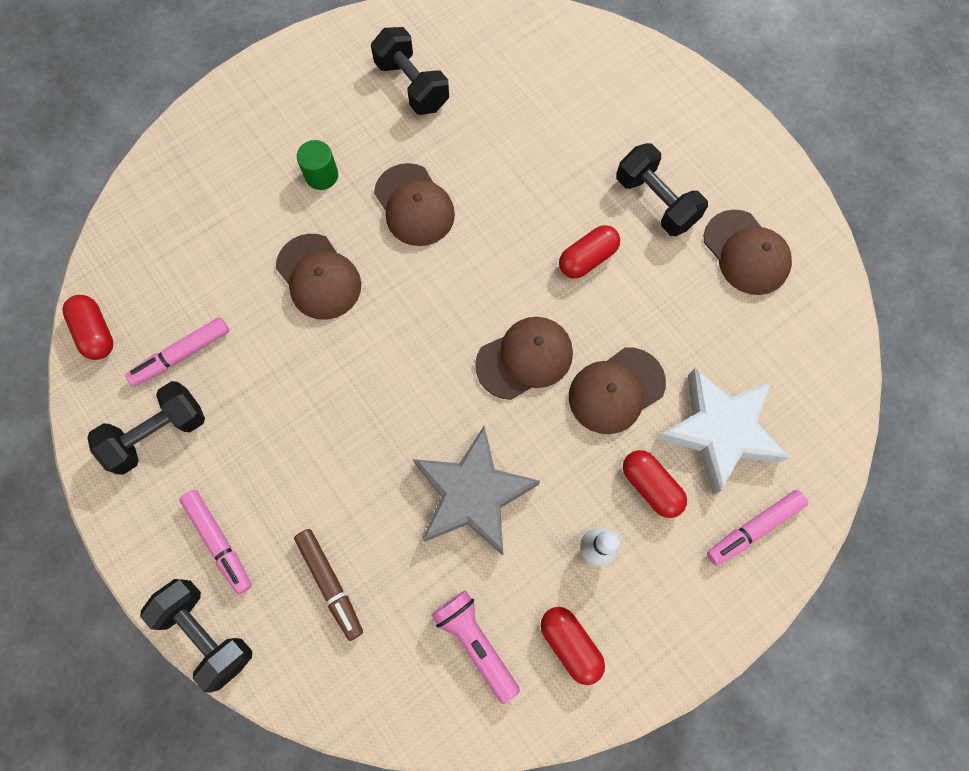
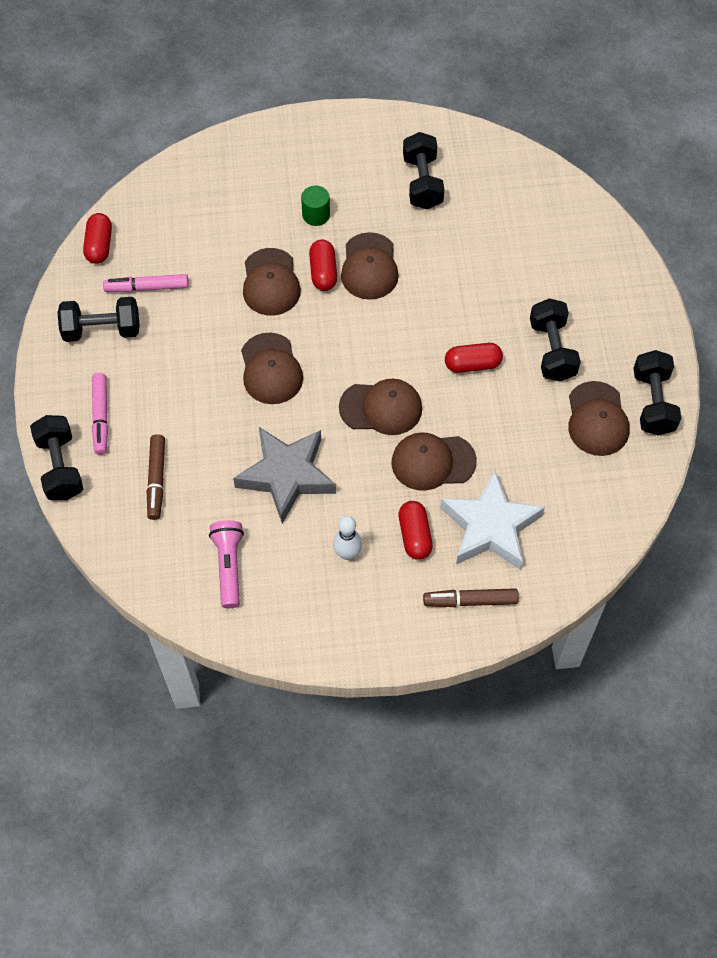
camera: 30 degrees right, 10 degrees down
(379, 378) = (271, 369): none -> brown cap
(570, 644) = (291, 601): red capsule -> red capsule (323, 272)
(753, 528) = (470, 601): pink marker -> brown marker
(786, 206) = (653, 403): none -> black dumbbell

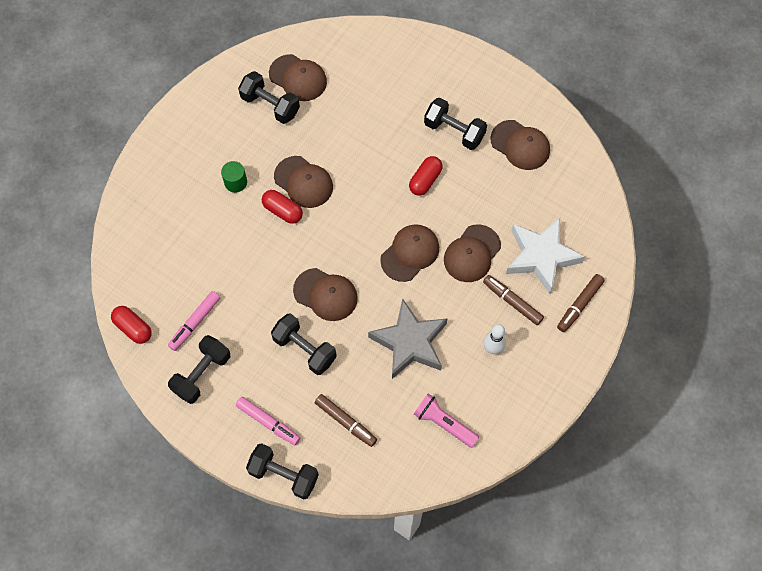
camera: 50 degrees left, 5 degrees up
(270, 282) = (261, 246): brown cap -> brown cap (298, 78)
(414, 535) = (512, 302): red capsule -> brown marker
(653, 403) = (535, 108): black dumbbell -> black dumbbell (304, 349)

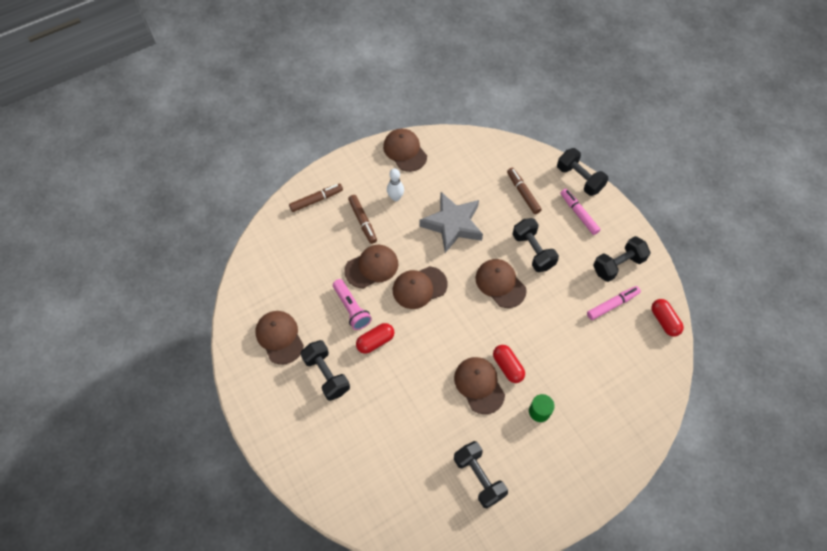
camera: 155 degrees left, 5 degrees down
(298, 78) = (440, 496): brown cap -> brown cap (405, 151)
(444, 423) = (455, 166): pink flashlight -> pink flashlight (351, 308)
(541, 256) = (321, 243): white star -> none

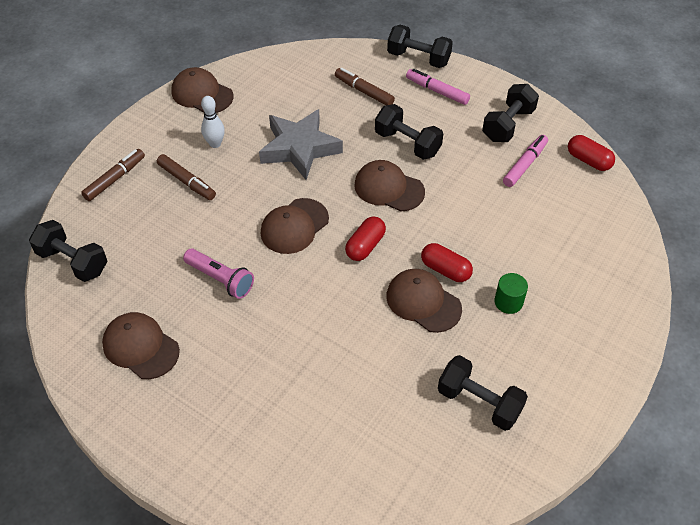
camera: 25 degrees left, 10 degrees down
(326, 375) = (226, 365): black dumbbell -> black dumbbell (73, 262)
(372, 267) = (223, 226): brown cap -> none
(375, 341) = (270, 304): red capsule -> red capsule (365, 246)

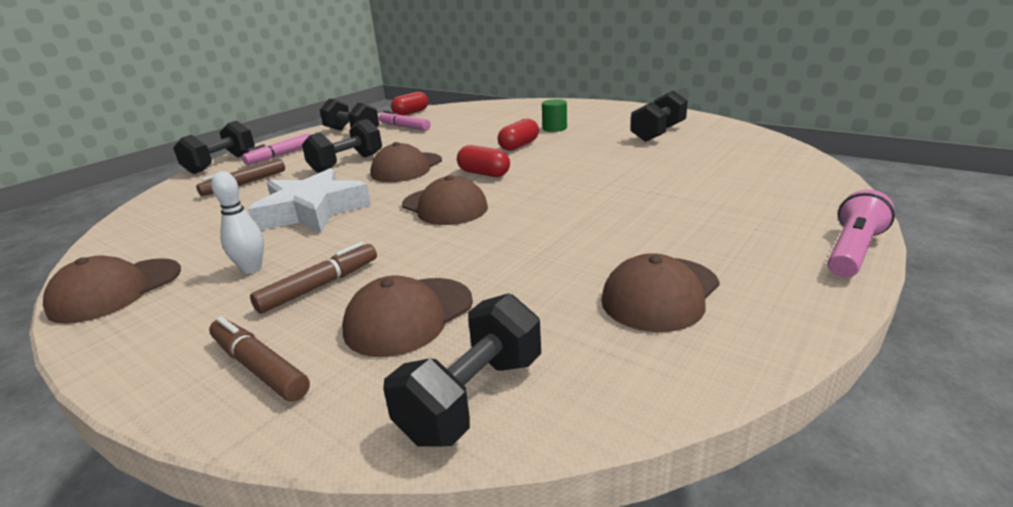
camera: 85 degrees left, 25 degrees down
(220, 279) = (526, 244): pink flashlight -> pink flashlight (852, 251)
(299, 148) = (312, 211): grey star -> white star
(423, 302) = (557, 151): brown cap -> brown cap (409, 316)

